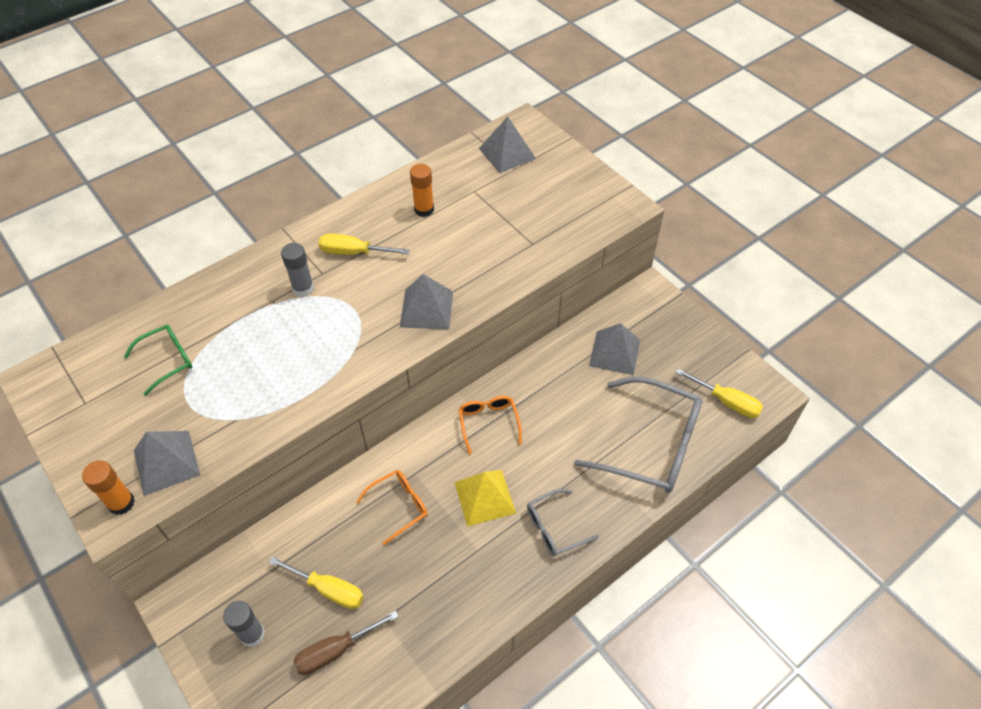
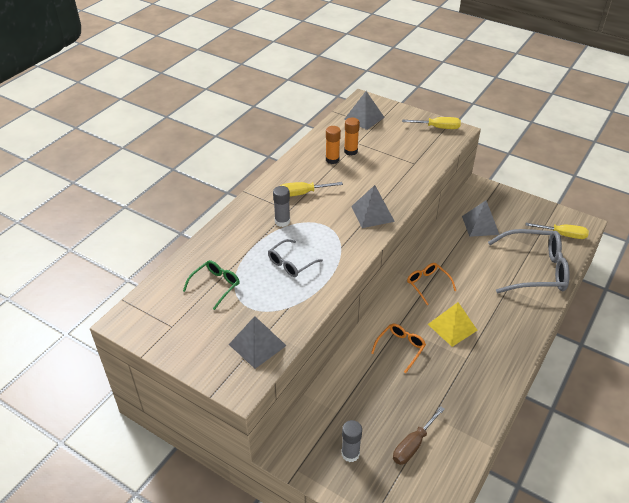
camera: 20 degrees left, 10 degrees down
(121, 503) = (242, 377): orange glue stick -> orange glue stick (350, 151)
(328, 589) = (384, 410): yellow screwdriver -> yellow screwdriver (437, 128)
(555, 527) = (507, 331): grey glasses -> grey glasses (291, 263)

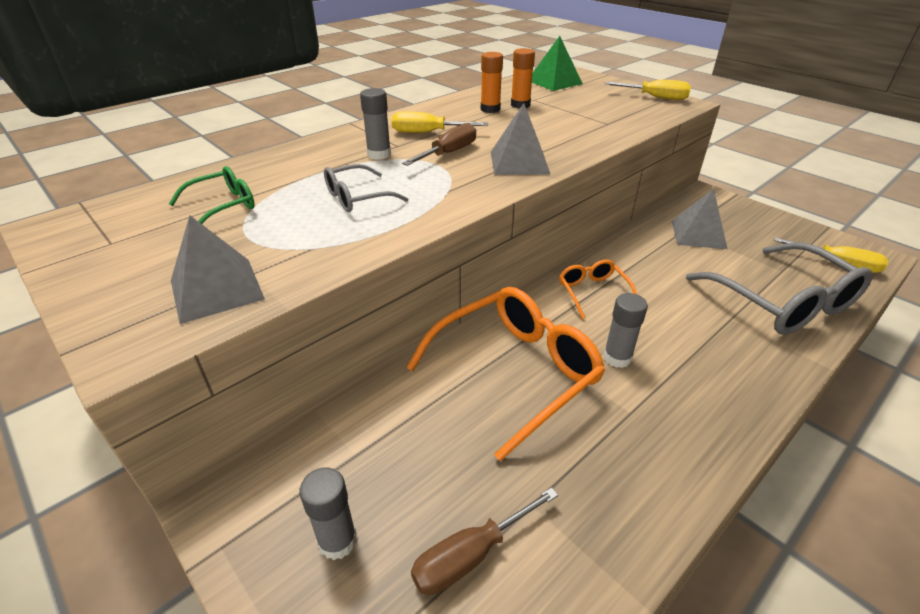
camera: 15 degrees right, 5 degrees down
(325, 212) = (448, 153): none -> brown screwdriver
(364, 118) = (554, 82): grey pyramid -> green pyramid
(400, 348) = (514, 373): orange glasses -> orange glasses, size x1.98
(452, 327) = (617, 358): yellow pyramid -> grey glue stick
(533, 270) = (781, 301): grey glasses -> grey glasses turned 45 degrees clockwise

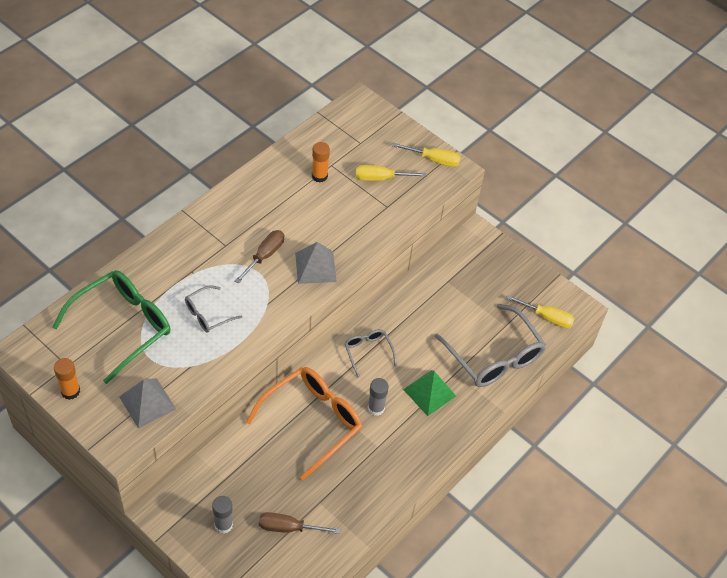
camera: 10 degrees left, 15 degrees up
(222, 206) = (121, 327): green glasses -> green glasses, size x1.98
(379, 154) = (213, 259): grey glue stick -> none
(428, 133) = (246, 226): yellow screwdriver -> yellow screwdriver (381, 178)
(471, 555) = (289, 528): brown screwdriver -> brown screwdriver turned 45 degrees clockwise
(490, 109) = (294, 184): orange glue stick -> orange glue stick (70, 391)
(554, 82) = (351, 129): green pyramid -> green pyramid (429, 392)
(593, 293) = (368, 352): orange glasses -> grey glasses
(698, 234) = (456, 287): grey pyramid -> none

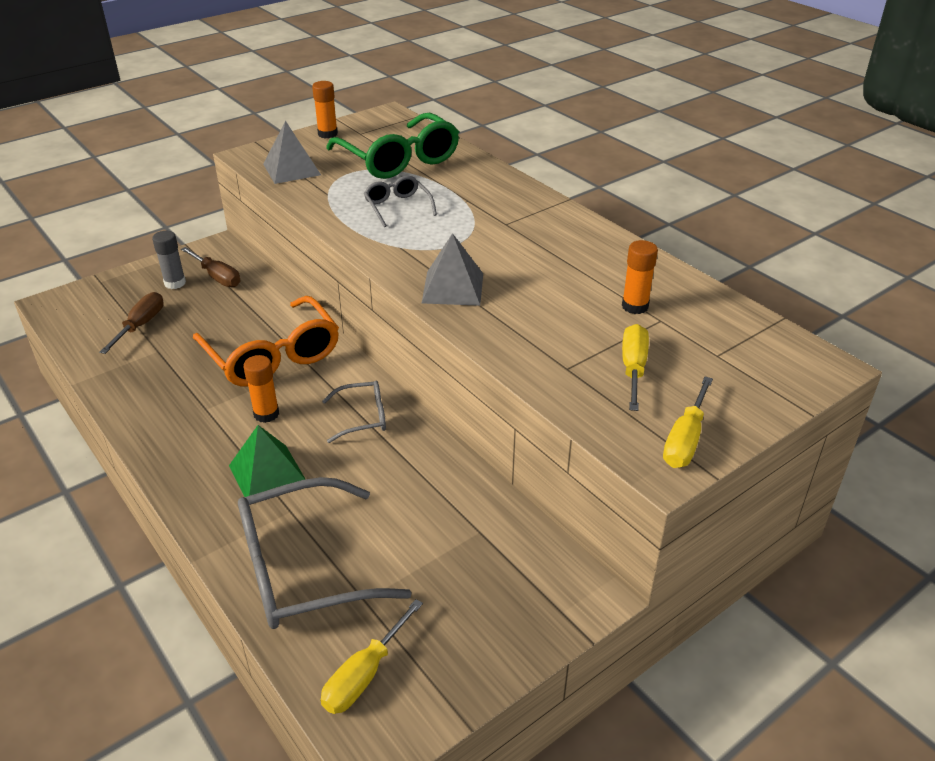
camera: 105 degrees right, 15 degrees down
(264, 256) = (482, 250): brown screwdriver -> brown screwdriver (217, 277)
(376, 408) = (266, 414): grey glue stick -> orange glue stick

